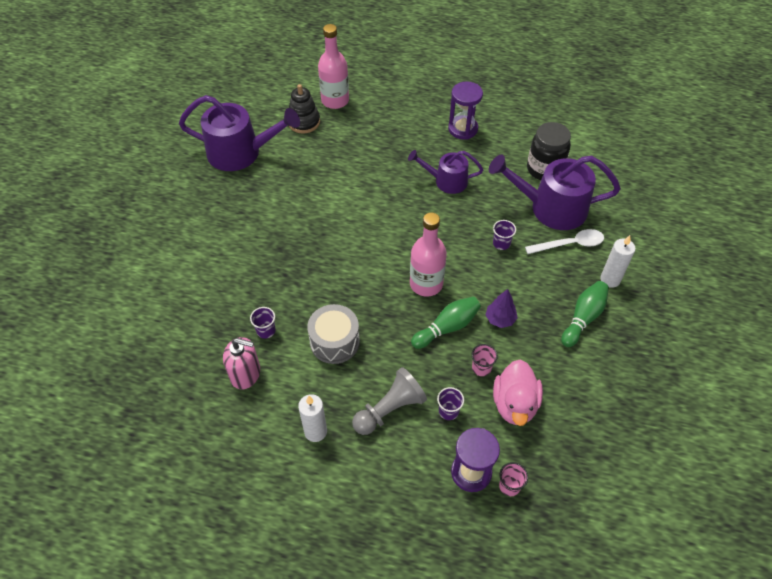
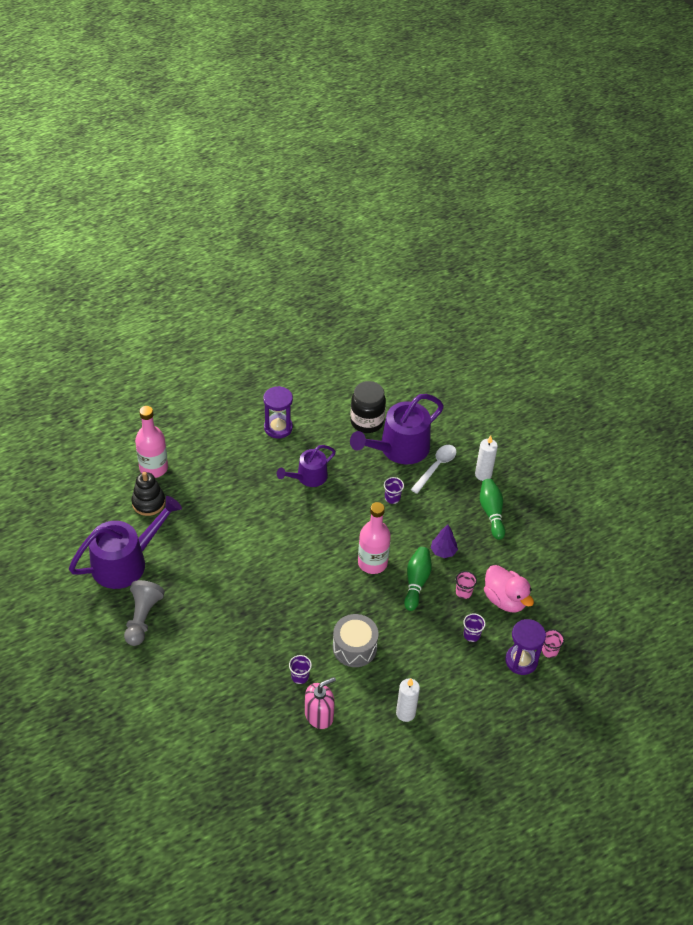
camera: 45 degrees left, 5 degrees down
(390, 409) = (436, 662): grey pawn -> grey pawn (142, 618)

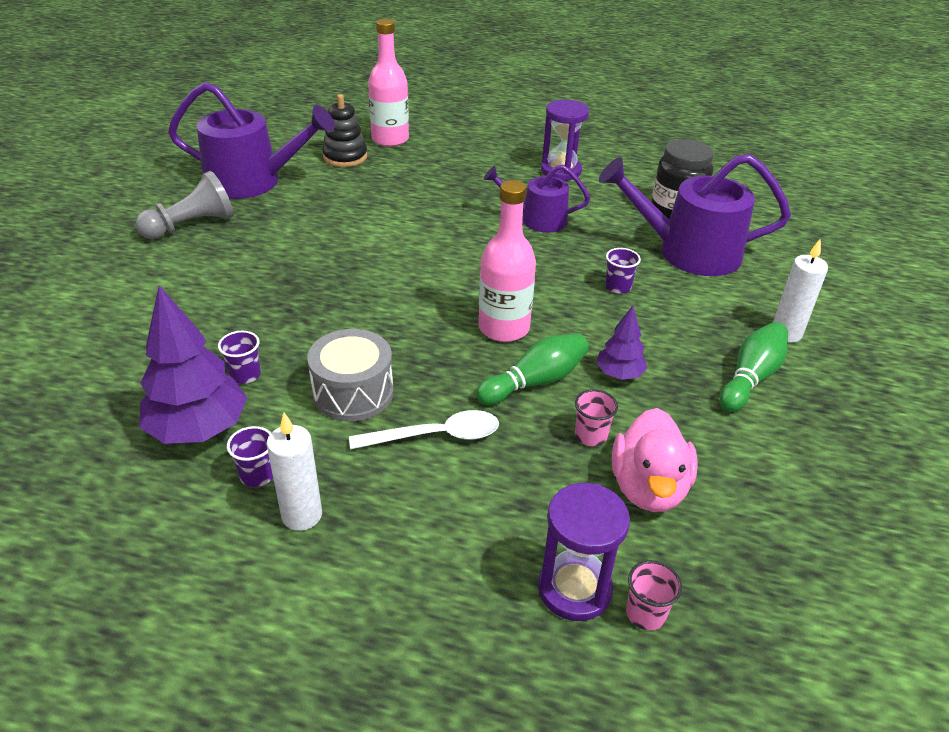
camera: 45 degrees right, 10 degrees down
(319, 715) = (199, 429): pink soap dispenser -> purple tree
(436, 467) = (719, 291): white spoon -> white spoon (436, 436)
(471, 635) = (535, 494): purple cup -> purple cup (257, 475)

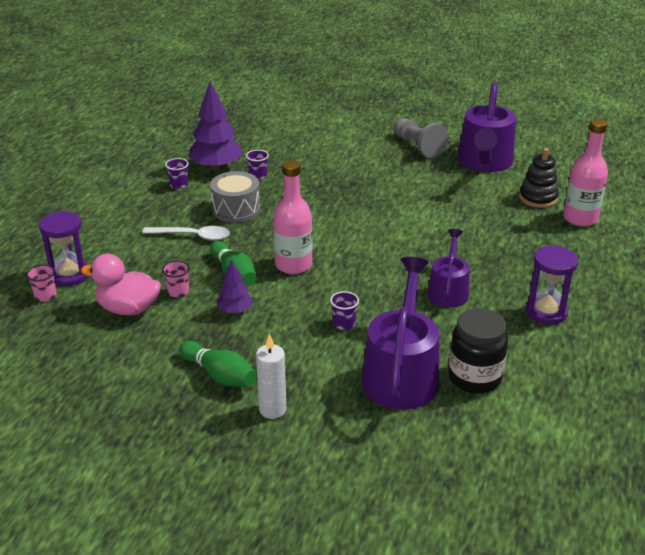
camera: 95 degrees right, 5 degrees down
(302, 515) = (148, 198): white candle -> none
(436, 436) = (193, 236): white spoon -> white spoon turned 75 degrees counterclockwise

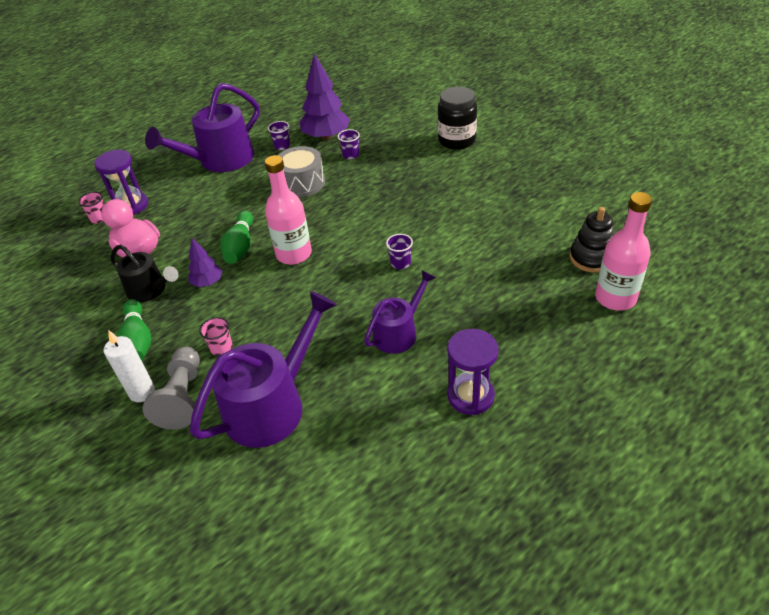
camera: 35 degrees right, 10 degrees up
(178, 292) = (186, 248): pink cup -> pink cup (221, 348)
(181, 334) = (150, 290): none -> black watering can
(193, 236) = (246, 199): white spoon -> none
(344, 323) = (276, 330): purple cup -> purple cup (400, 263)
(418, 146) = (522, 163): grey pawn -> grey pawn (182, 397)
(474, 378) = (330, 440): black jar -> black jar (456, 140)
(484, 162) = (573, 199): purple watering can -> purple watering can (221, 160)

